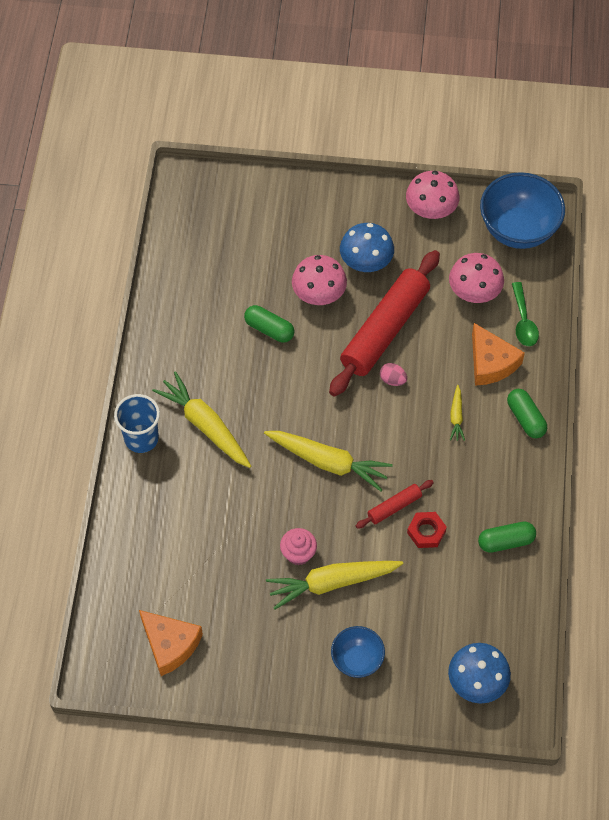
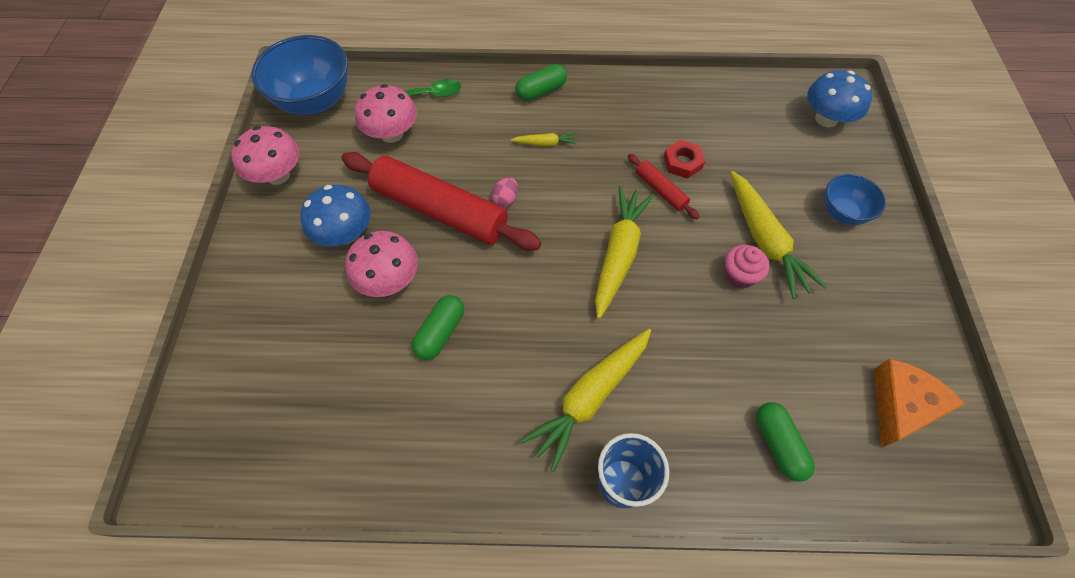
camera: 95 degrees left, 0 degrees up
(491, 362) = (479, 118): orange cheese -> none
(506, 541) = (677, 102): green capsule -> green capsule (778, 444)

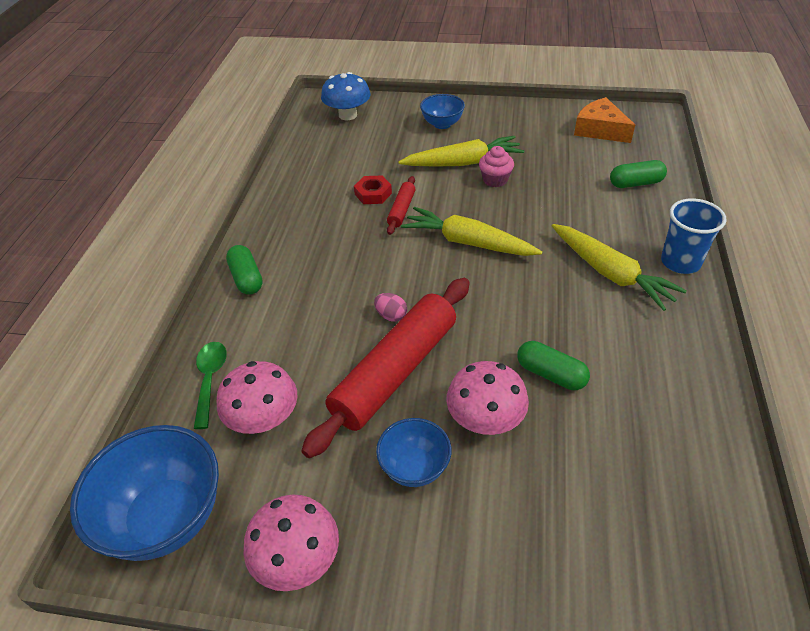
camera: 80 degrees left, 15 degrees down
(345, 234) = (414, 467): blue mushroom -> blue bowl
(545, 143) = (323, 280): yellow carrot -> none
(660, 190) = (401, 210): red rolling pin -> red rolling pin turned 45 degrees counterclockwise

